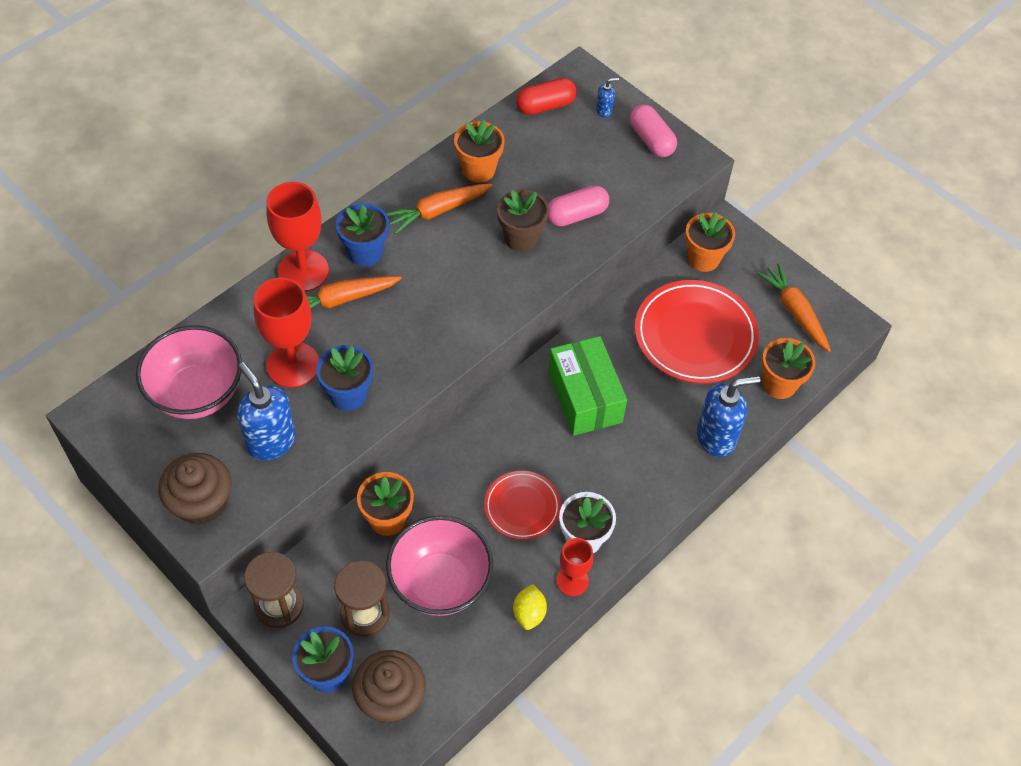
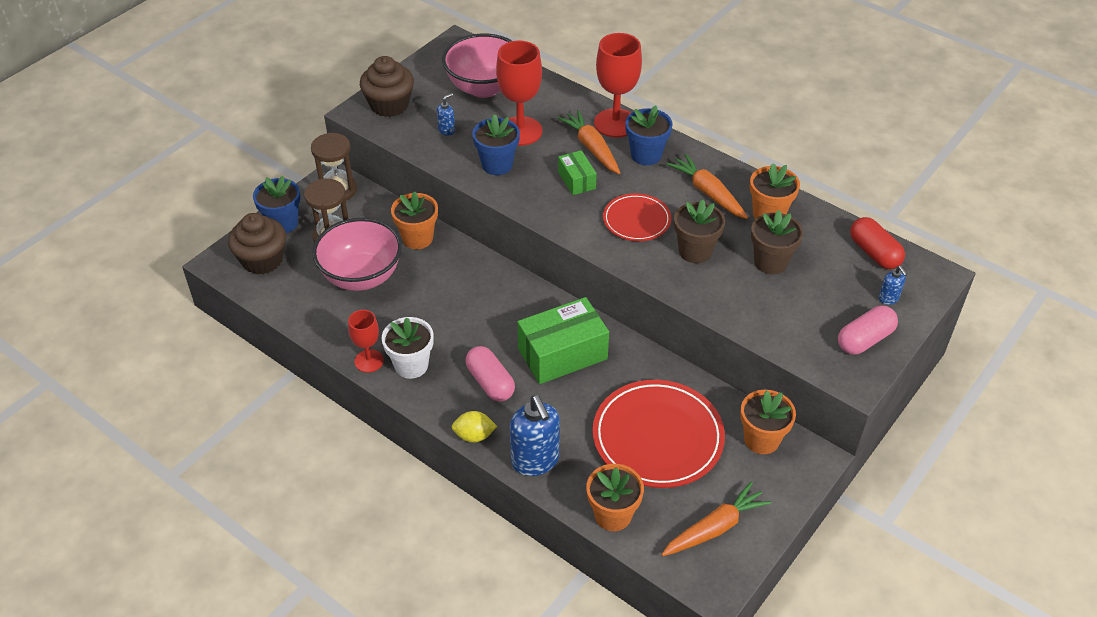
camera: 85 degrees right, 10 degrees down
(271, 441) = (447, 130): blue soap dispenser -> blue soap dispenser, size x0.46
(393, 322) = (576, 180): none -> green box
(522, 507) = (438, 320): red plate -> red plate (636, 220)
(529, 613) = (336, 335): yellow lemon -> yellow lemon (474, 436)
(545, 183) = (770, 262): none -> brown flower pot
(576, 215) = (738, 288): pink capsule -> pink capsule (490, 382)

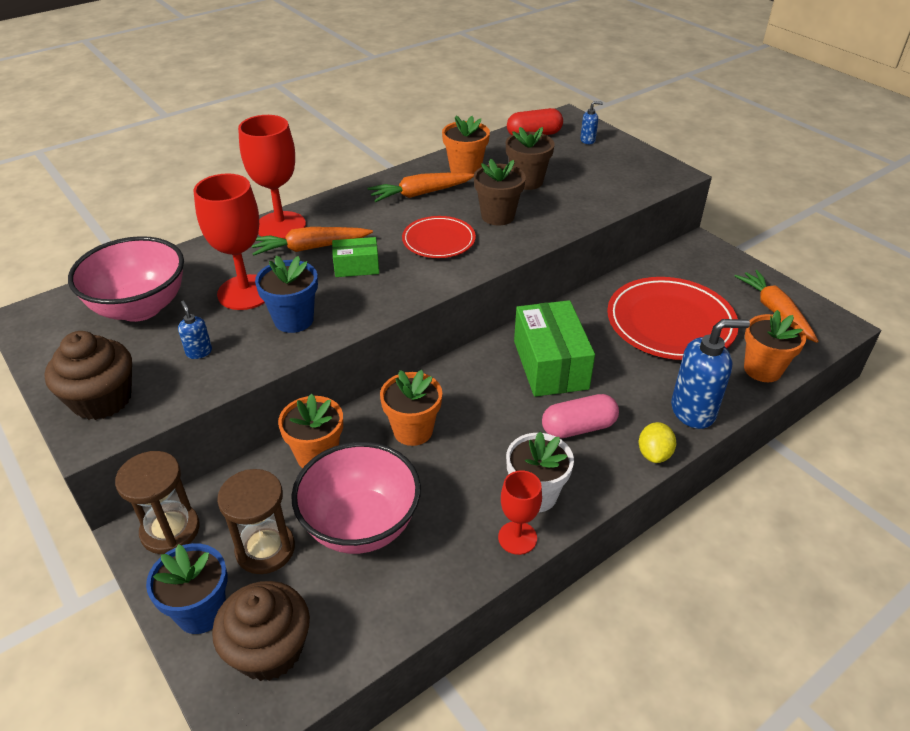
camera: 75 degrees left, 5 degrees down
(646, 155) = (344, 217): blue flower pot -> none
(761, 439) = (679, 266): orange flower pot -> orange flower pot (413, 430)
(864, 340) = (631, 160): pink capsule -> none

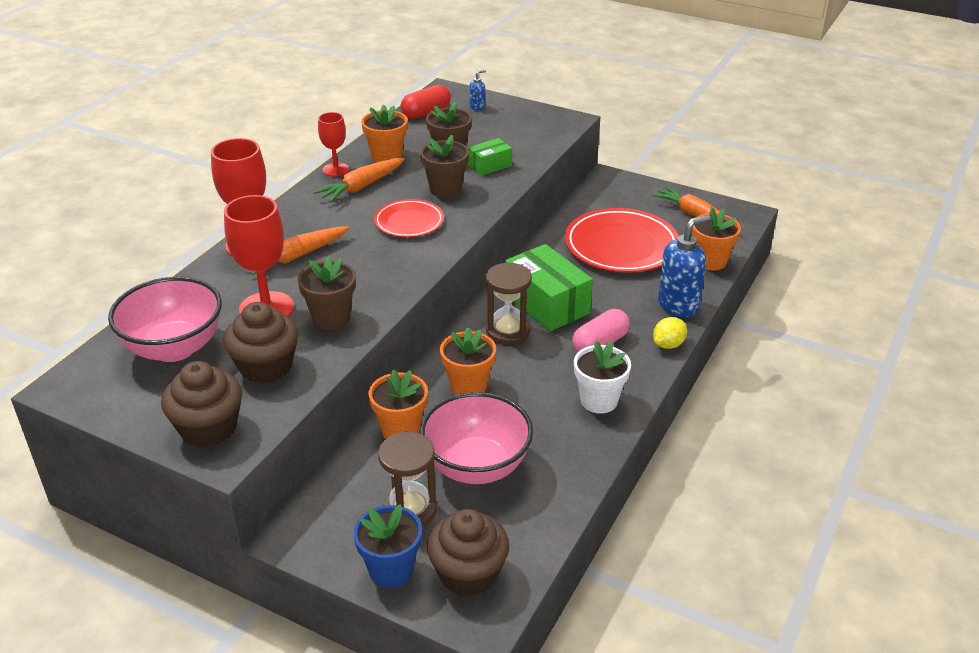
camera: 25 degrees left, 5 degrees down
(170, 530) = (315, 525): brown hourglass -> brown hourglass (508, 331)
(199, 352) = (266, 366): blue soap dispenser -> brown cupcake
(293, 320) = (331, 318): blue flower pot -> brown flower pot
(356, 267) = (352, 261): green box -> green box (490, 165)
(517, 538) = (605, 434): red goblet -> red goblet (335, 169)
(654, 454) = (668, 344): yellow lemon -> yellow lemon turned 60 degrees clockwise

